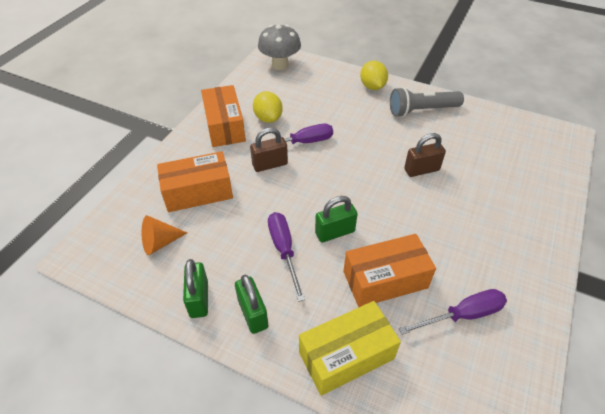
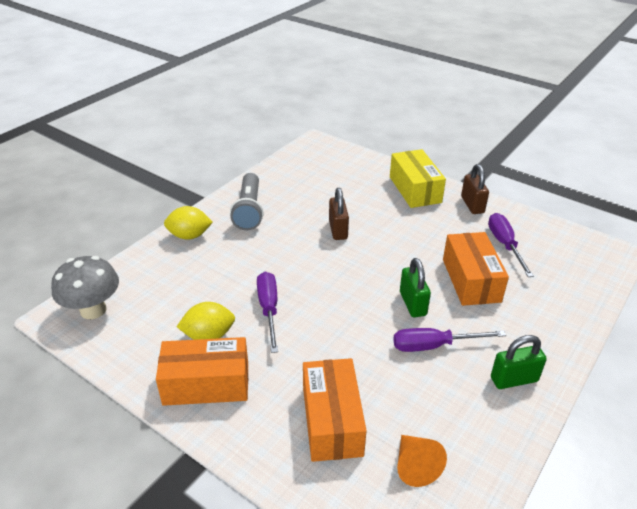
camera: 80 degrees left, 10 degrees down
(199, 299) = (499, 426): green padlock -> none
(270, 164) = (299, 343): brown padlock -> brown padlock (472, 205)
(346, 355) = (550, 318): yellow box -> yellow box (415, 189)

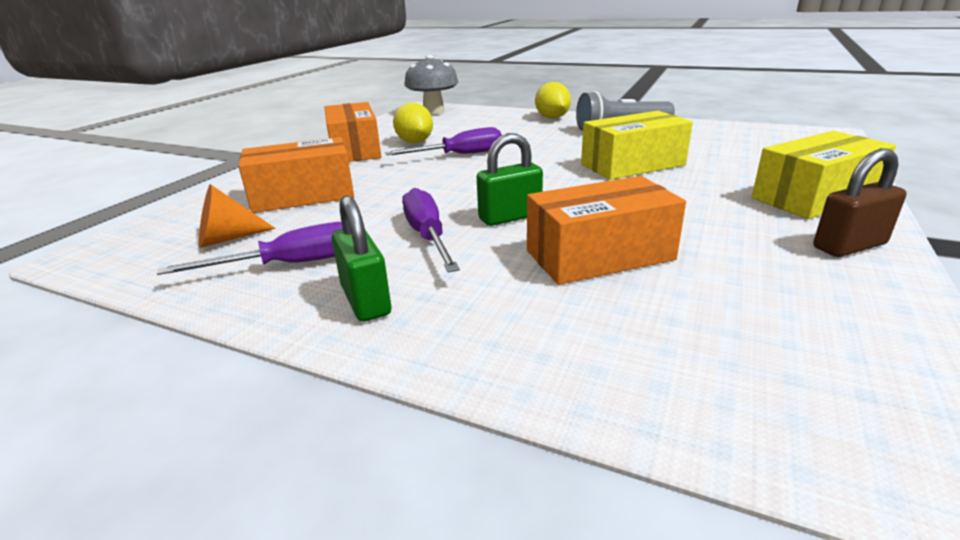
camera: 80 degrees right, 10 degrees down
(338, 230) = (632, 165): brown padlock -> yellow box
(504, 245) = (749, 284): purple screwdriver -> purple screwdriver (291, 264)

